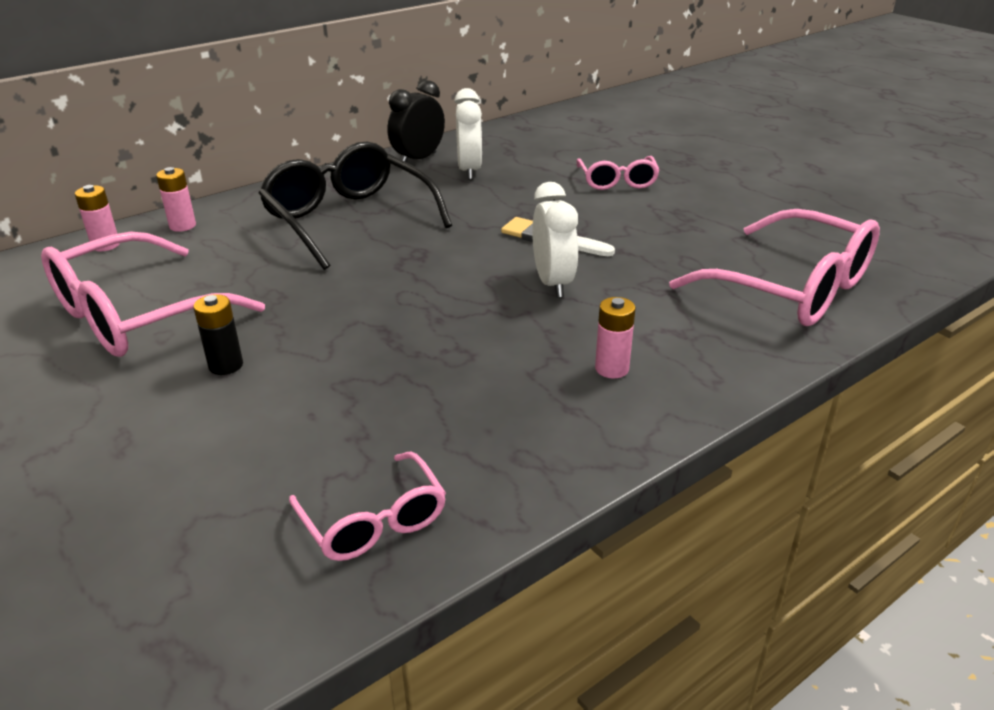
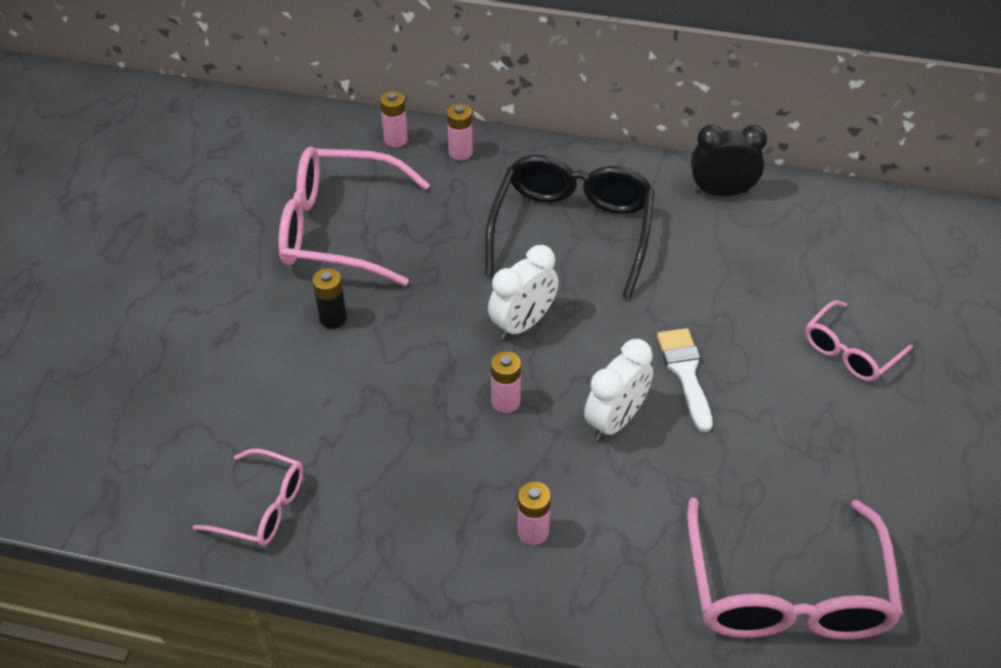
camera: 50 degrees right, 15 degrees up
(374, 522) = (262, 507): pink glasses -> pink glasses turned 90 degrees counterclockwise
(462, 321) = (505, 402): none -> pink battery
(469, 170) = (742, 239): white clock -> white clock (523, 324)

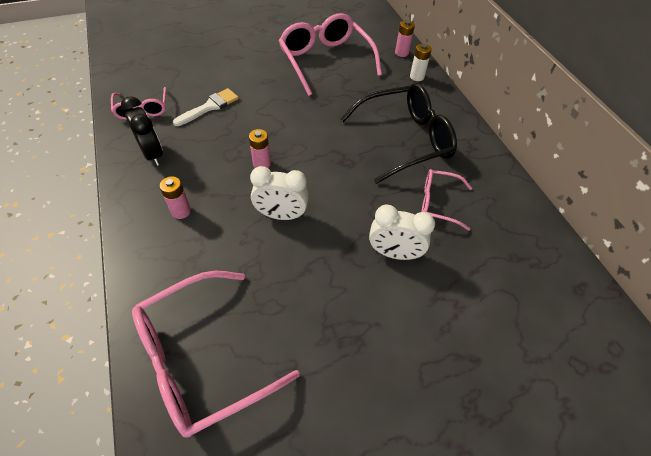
camera: 55 degrees right, 5 degrees up
(333, 318) = (268, 83): black battery -> none
(460, 152) = (417, 77): pink battery -> white battery
(523, 324) = (320, 148): white clock -> white clock (394, 253)
(685, 373) = (341, 233): white brush -> white brush (210, 107)
(721, 192) = (504, 193): black clock -> black clock (152, 154)
(849, 352) = (432, 318): pink glasses -> pink glasses (438, 203)

